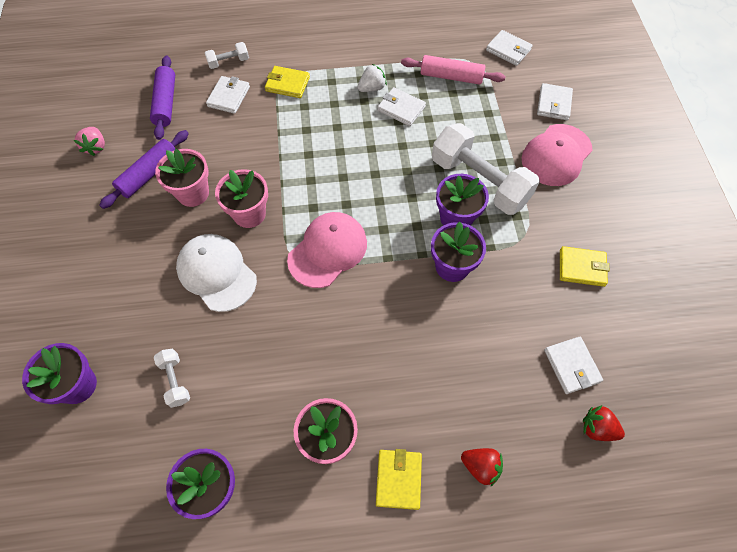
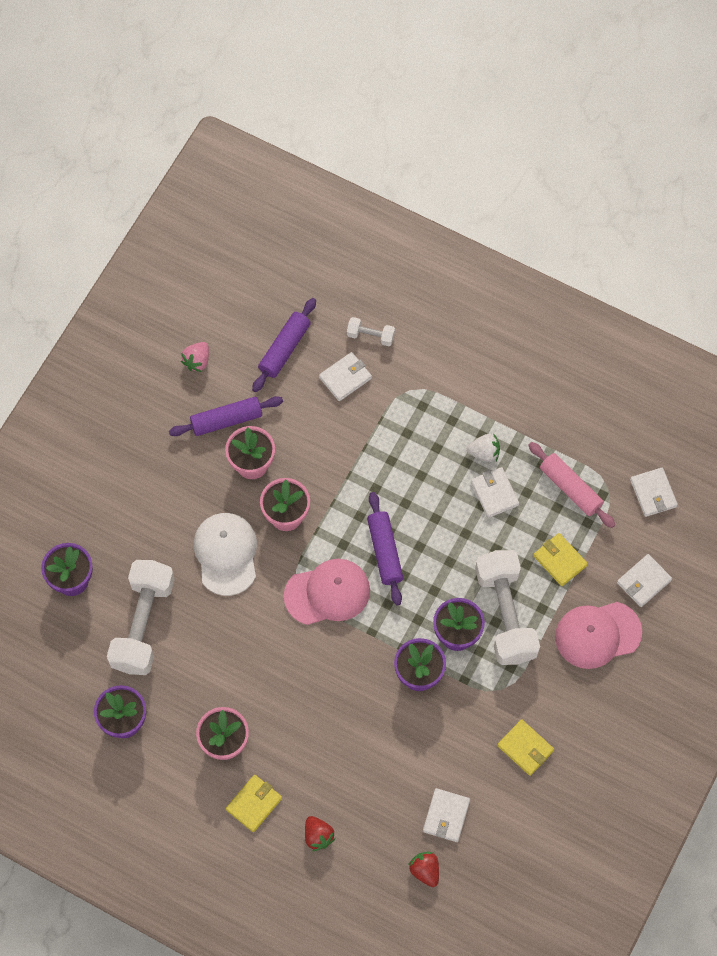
camera: 35 degrees right, 5 degrees up
(175, 381) = (143, 624): white dumbbell -> white dumbbell, size x2.24
(287, 84) = (408, 397): yellow wallet -> yellow wallet (560, 560)
(351, 193) = (385, 551): none -> purple rolling pin

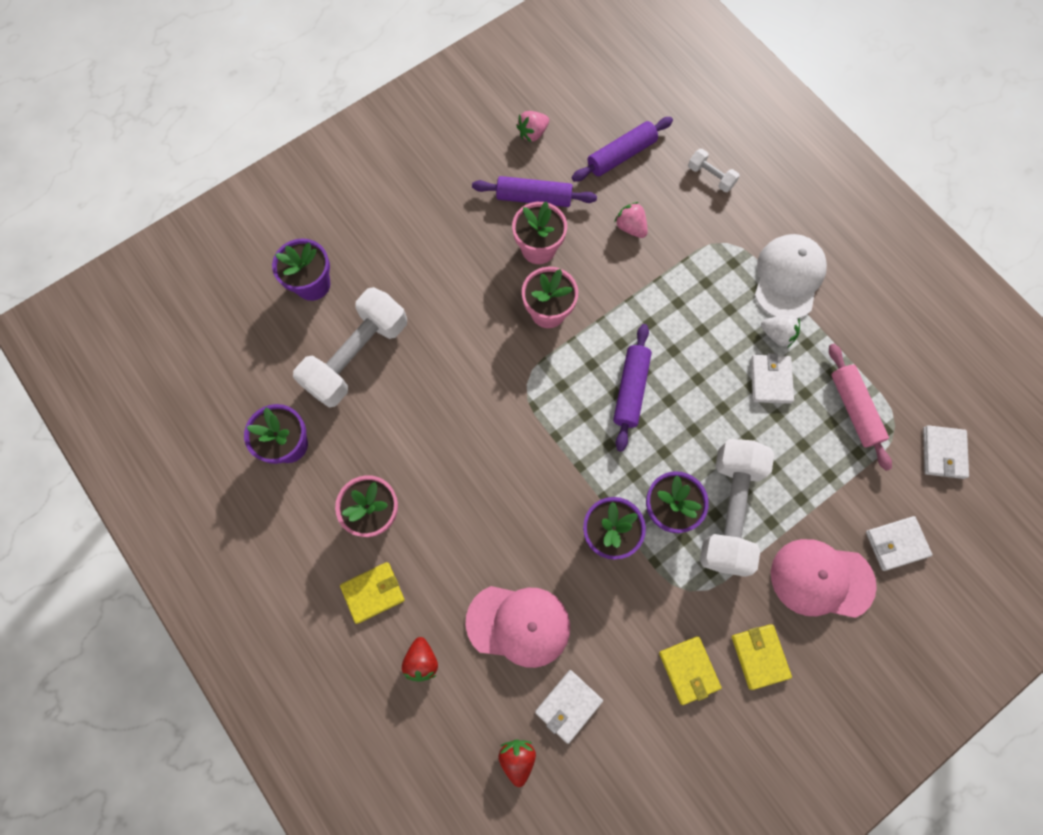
camera: 25 degrees right, 5 degrees up
(226, 554) = (471, 323): white cap -> white cap (788, 278)
(322, 411) = (630, 227): none -> pink strawberry
(327, 593) = (553, 406): pink cap -> pink cap (519, 624)
(345, 378) = (668, 205): white wallet -> none
(560, 560) = (812, 480): yellow wallet -> yellow wallet (759, 656)

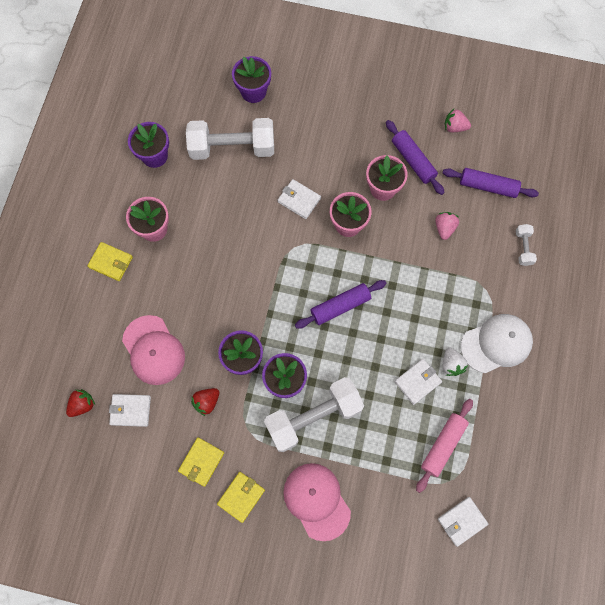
camera: 50 degrees right, 0 degrees up
(422, 660) = (95, 315): red strawberry -> red strawberry (206, 402)
(896, 543) = (376, 531): white wallet -> white wallet (299, 200)

